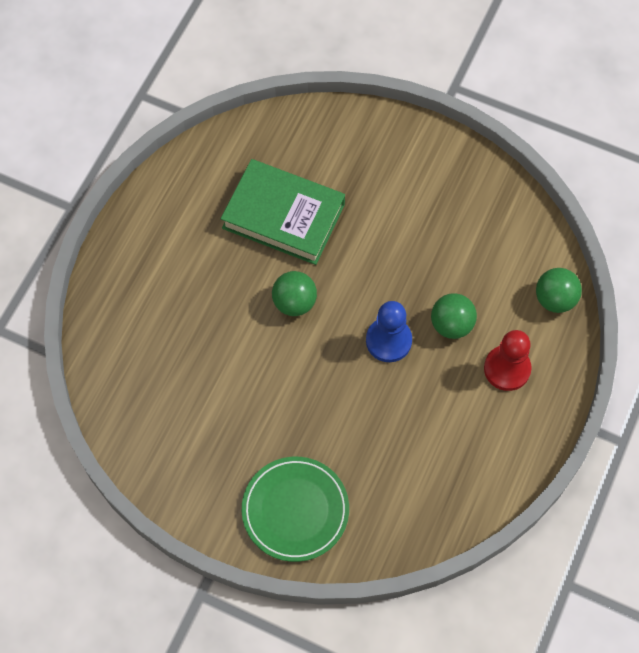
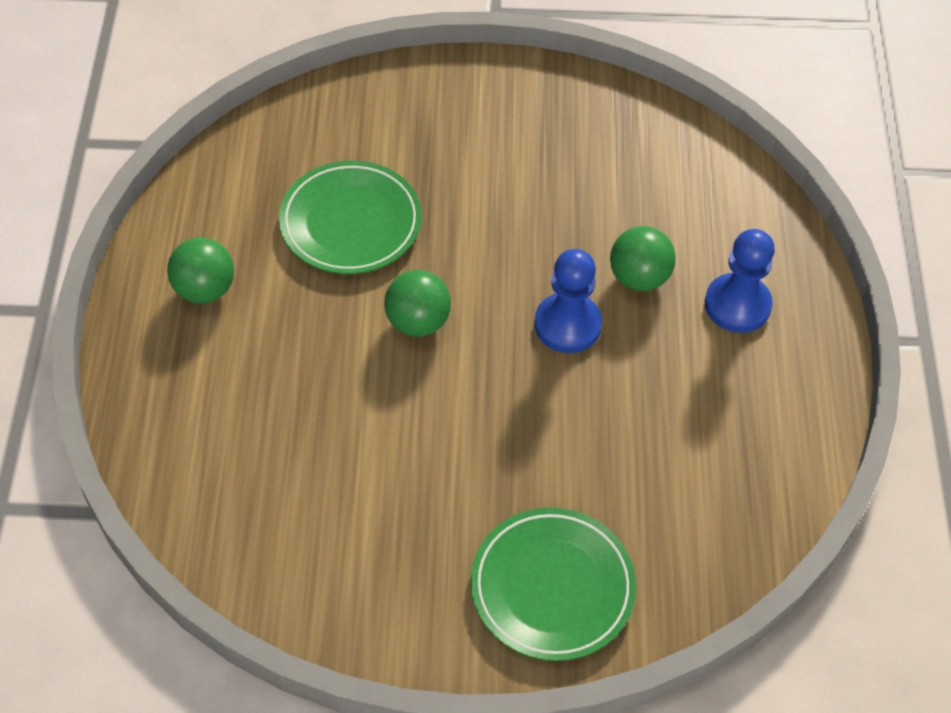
camera: 25 degrees left, 10 degrees down
(283, 216) = (350, 222): green book -> green plate
(507, 369) = (737, 305): red pawn -> blue pawn
(555, 299) = (751, 204): green ball -> green ball (205, 289)

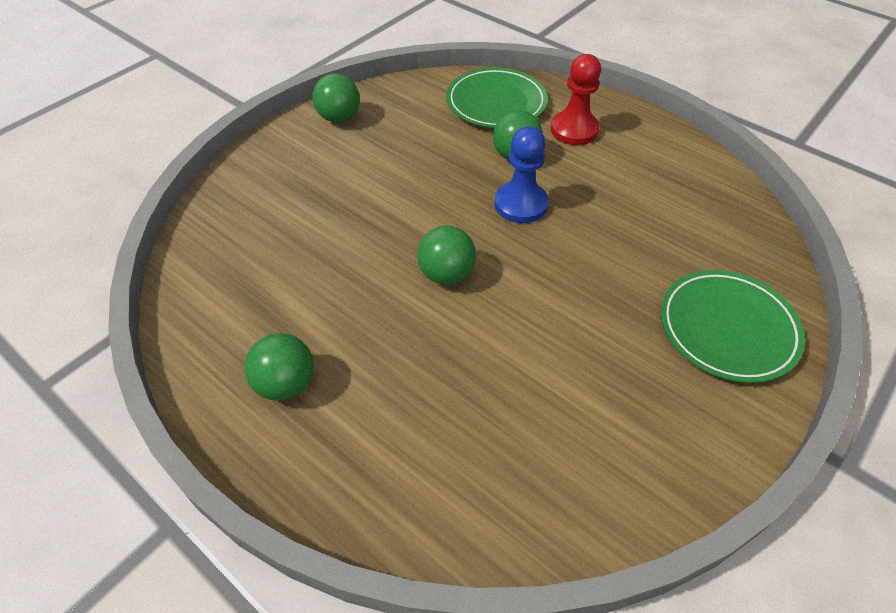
camera: 50 degrees left, 5 degrees down
(350, 222) = (325, 261): green plate -> green plate (496, 103)
(547, 96) = (339, 118): none -> green ball
(737, 305) = (574, 130): blue pawn -> red pawn

